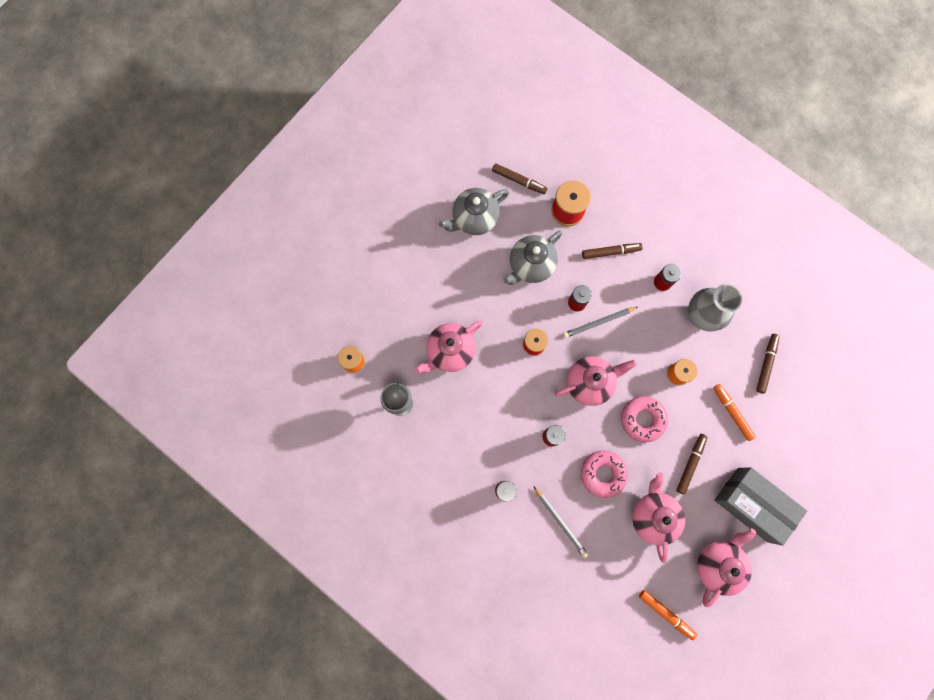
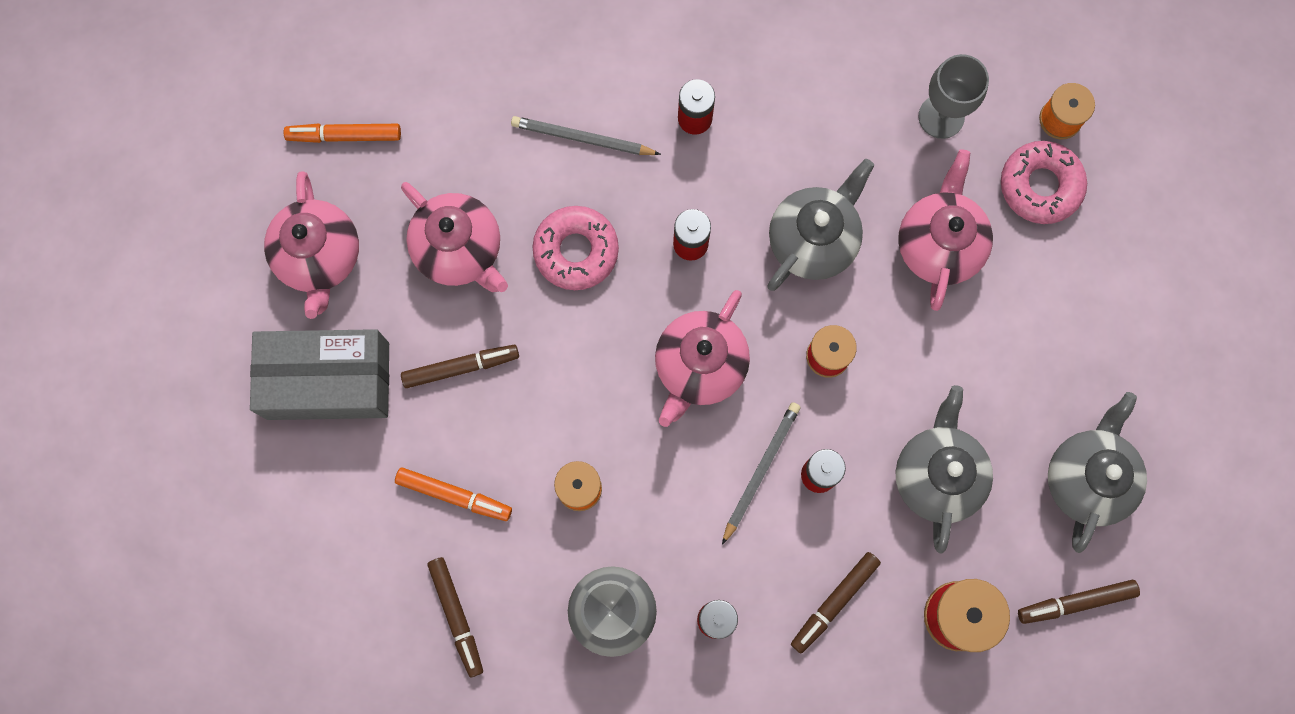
camera: 140 degrees right, 0 degrees up
(499, 396) = (813, 240): none -> grey teapot
(642, 419) = (579, 375): pink donut -> pink donut (1040, 186)
(690, 464) = (461, 367): brown marker -> brown marker turned 90 degrees counterclockwise

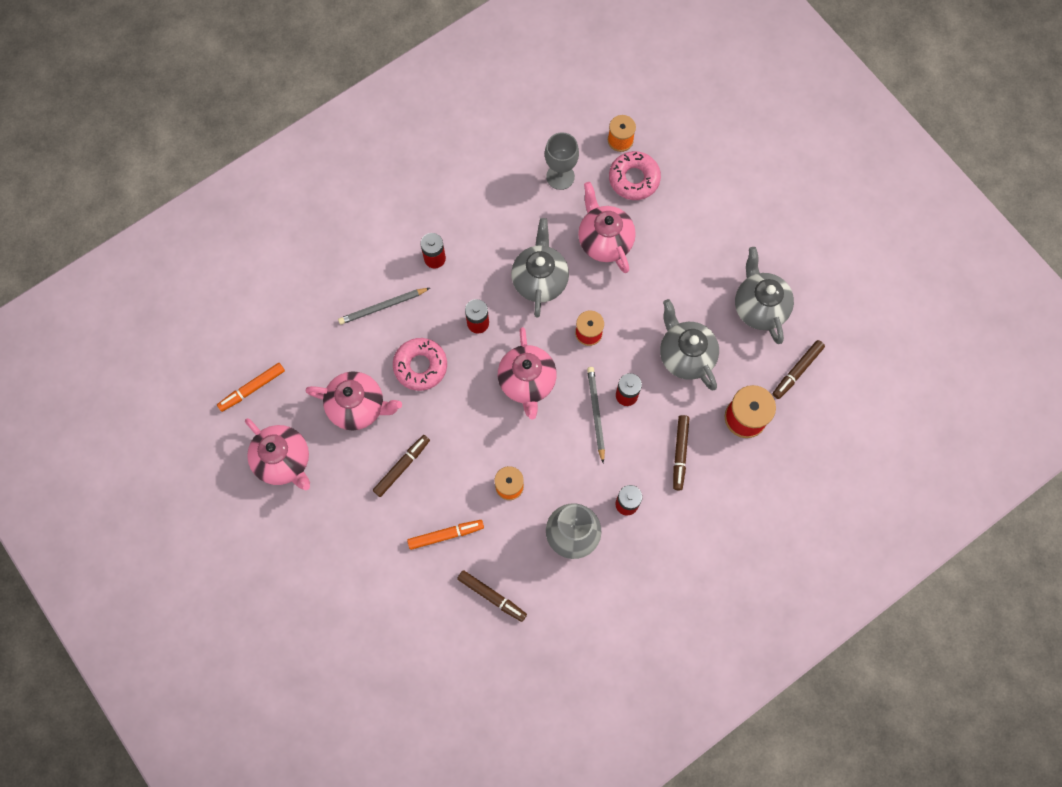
camera: 35 degrees left, 5 degrees down
(328, 381) = (335, 522): grey box -> none

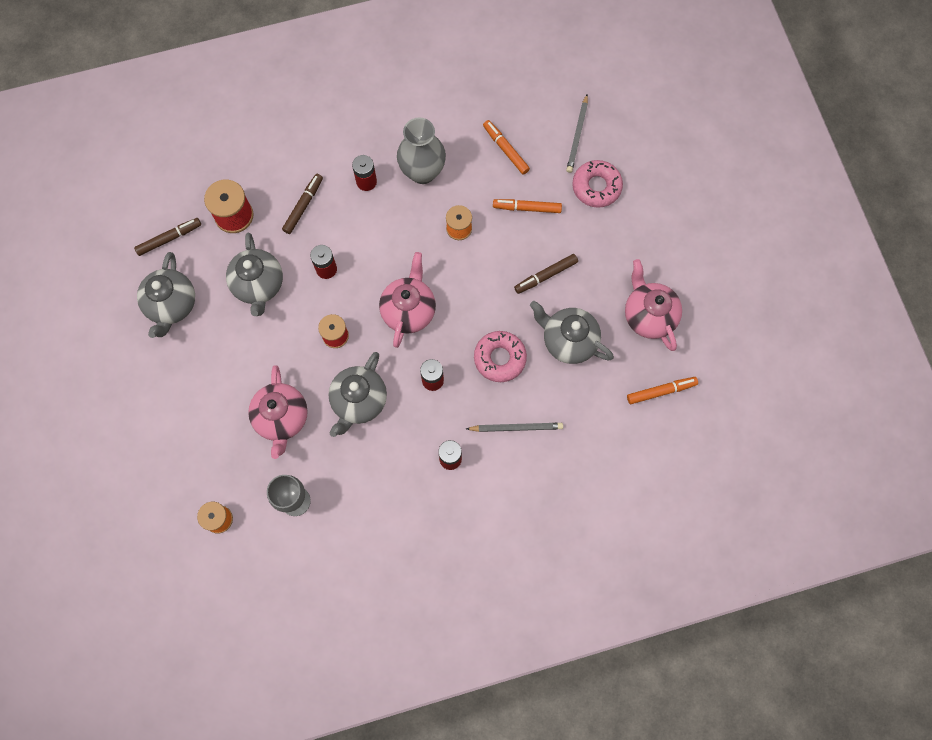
camera: 160 degrees left, 0 degrees up
(358, 407) = (568, 341): pink teapot -> grey teapot
(492, 596) = (505, 149): brown marker -> orange marker
(595, 413) = (360, 263): grey pencil -> grey pencil (577, 135)
(634, 179) = (225, 472): pink donut -> pink donut (596, 187)

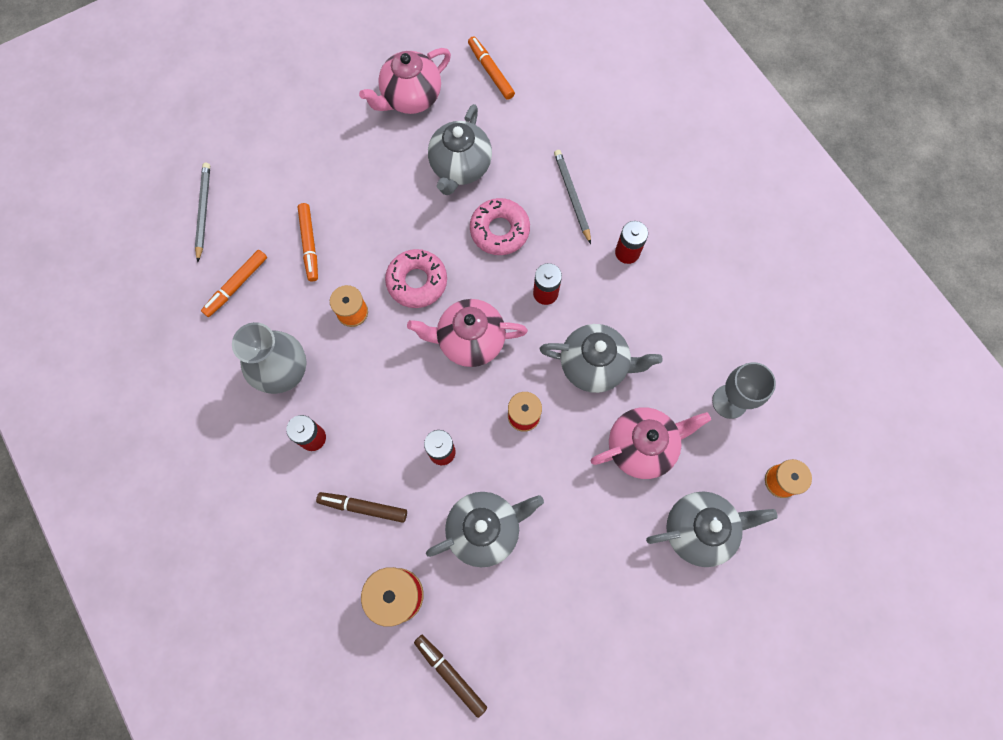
camera: 105 degrees left, 0 degrees up
(172, 305) = (541, 635): grey teapot -> grey teapot (699, 530)
(546, 276) = (389, 206): brown marker -> none
(577, 135) = (203, 211): grey pencil -> grey pencil turned 90 degrees counterclockwise
(596, 187) = (267, 178): pink donut -> pink donut (417, 281)

